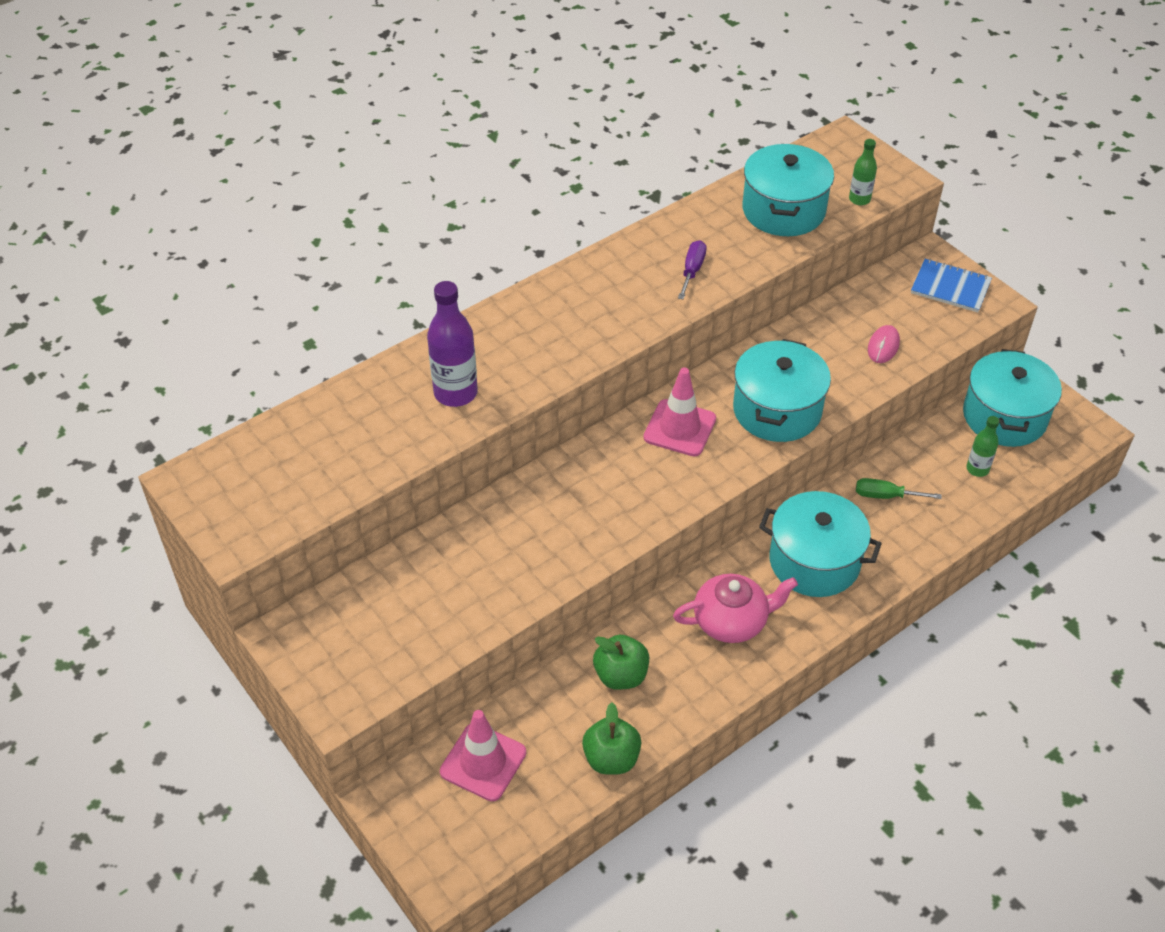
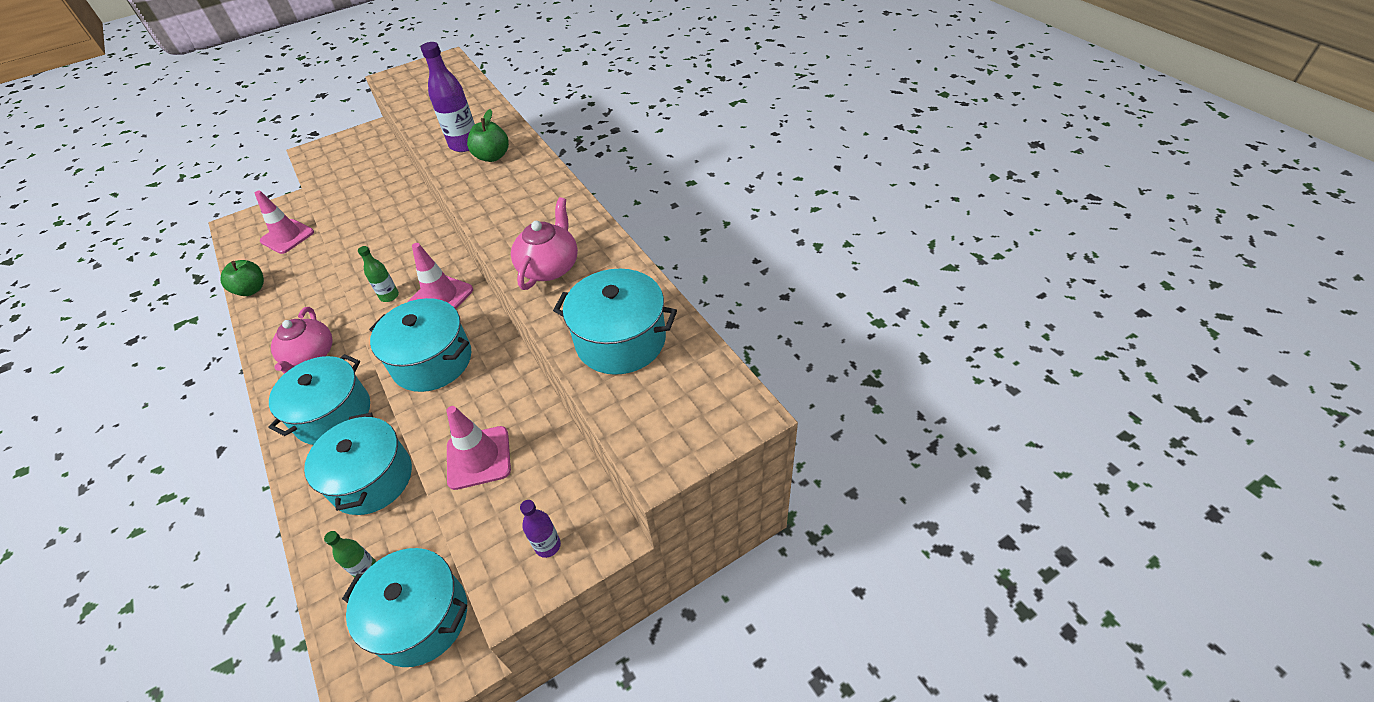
camera: 100 degrees right, 0 degrees up
(621, 675) = (305, 296): green apple -> green apple (492, 156)
(692, 271) = (550, 266): purple screwdriver -> pink teapot
(859, 199) = (626, 411): green bottle -> green bottle (389, 296)
(883, 346) = (478, 457): pink mouse -> pink traffic cone
(885, 496) = (372, 479): green screwdriver -> turquoise pot
(950, 287) = (548, 545): blue notebook -> purple bottle

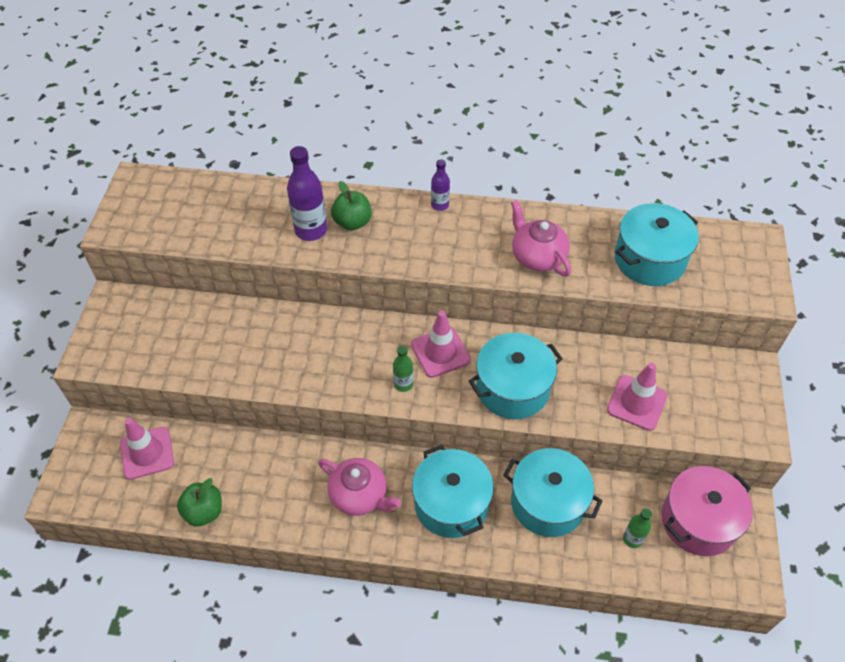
camera: 55 degrees left, 5 degrees up
(421, 618) = (698, 521): turquoise pot -> pink pot
(548, 545) = (739, 400): purple bottle -> purple bottle (440, 205)

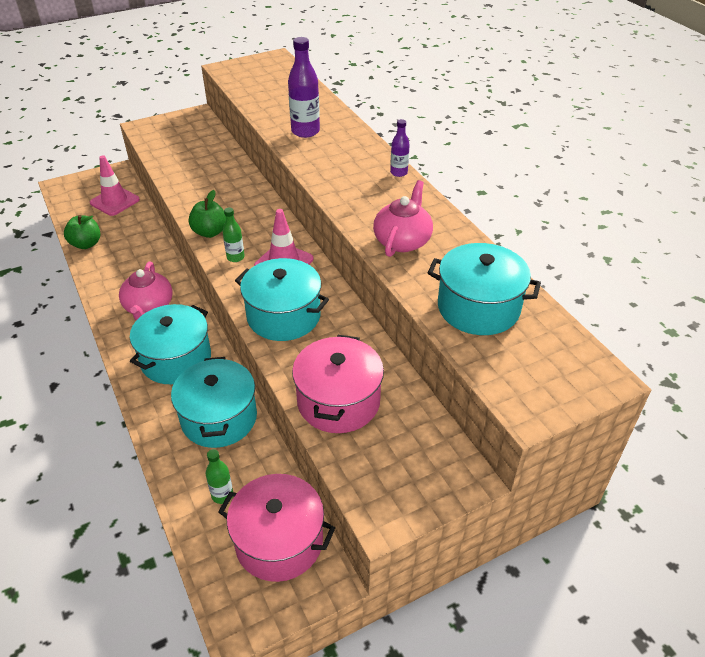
camera: 55 degrees right, 10 degrees down
(352, 222) = (333, 144): green apple -> green apple (210, 232)
(636, 403) = (338, 401): pink traffic cone -> pink pot

